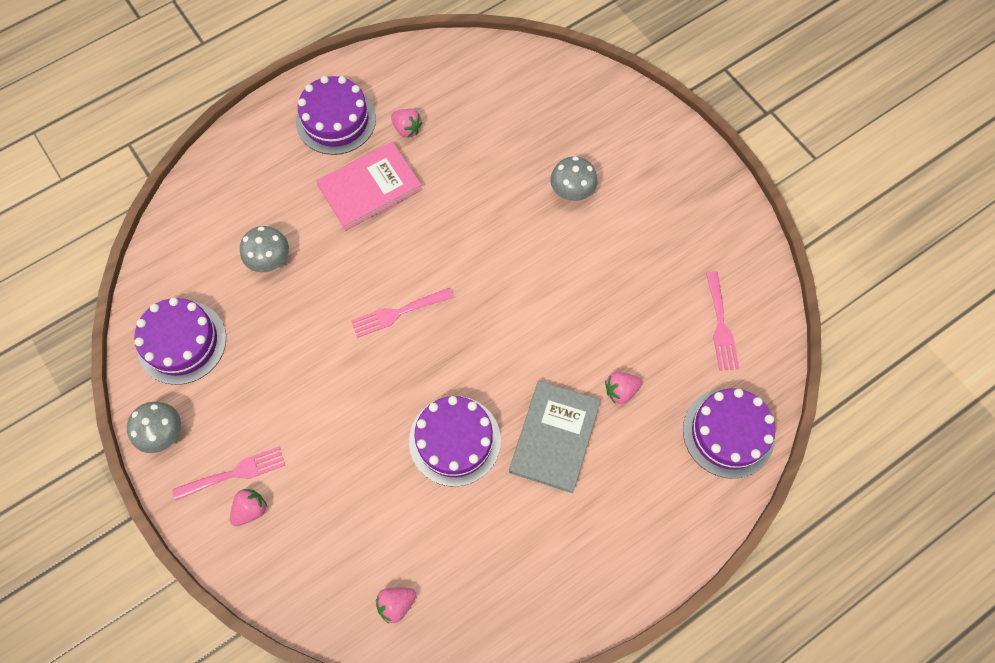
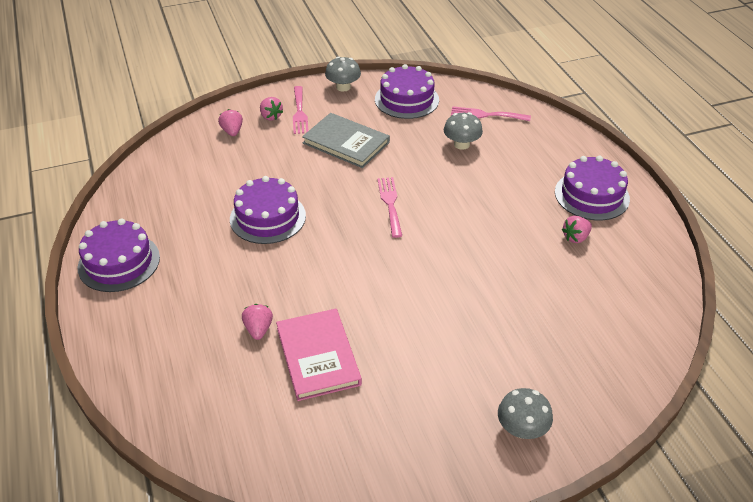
camera: 105 degrees right, 25 degrees down
(370, 188) = (516, 205): pink book -> pink book (318, 356)
(396, 604) = (167, 170): pink strawberry -> pink strawberry (232, 131)
(554, 437) = (240, 275): grey book -> grey book (346, 143)
(572, 190) = (482, 343): grey mushroom -> grey mushroom (522, 429)
(720, 326) = (287, 428): pink fork -> pink fork (486, 115)
(728, 433) = (178, 400): purple cake -> purple cake (119, 262)

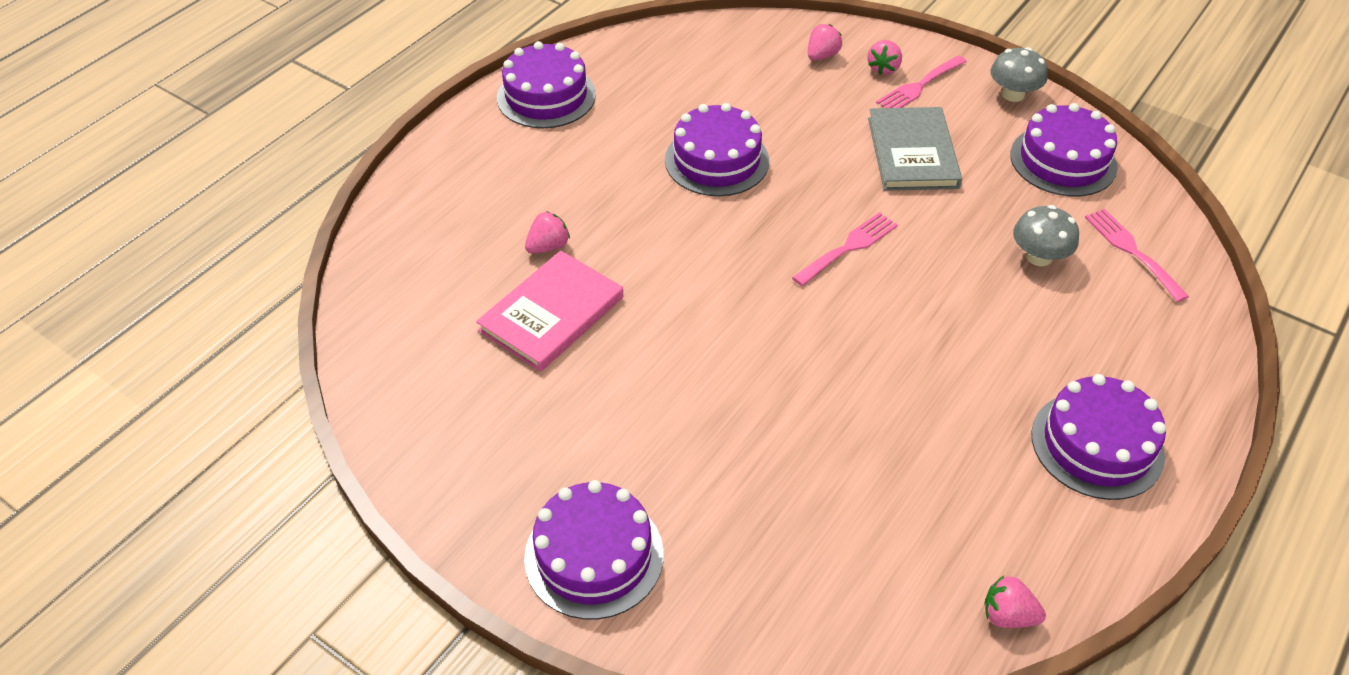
camera: 55 degrees right, 5 degrees up
(522, 429) = (594, 555): grey mushroom -> purple cake
(576, 237) = (987, 464): pink strawberry -> pink strawberry (1007, 615)

